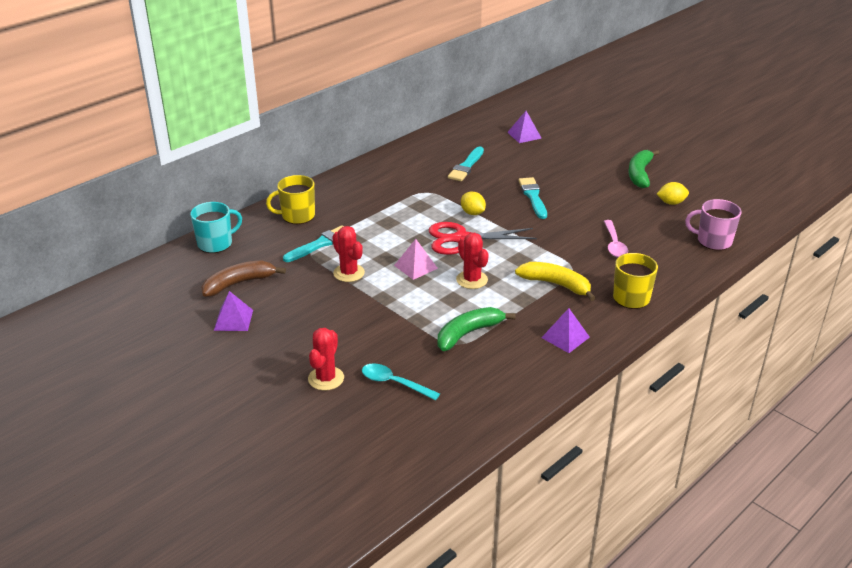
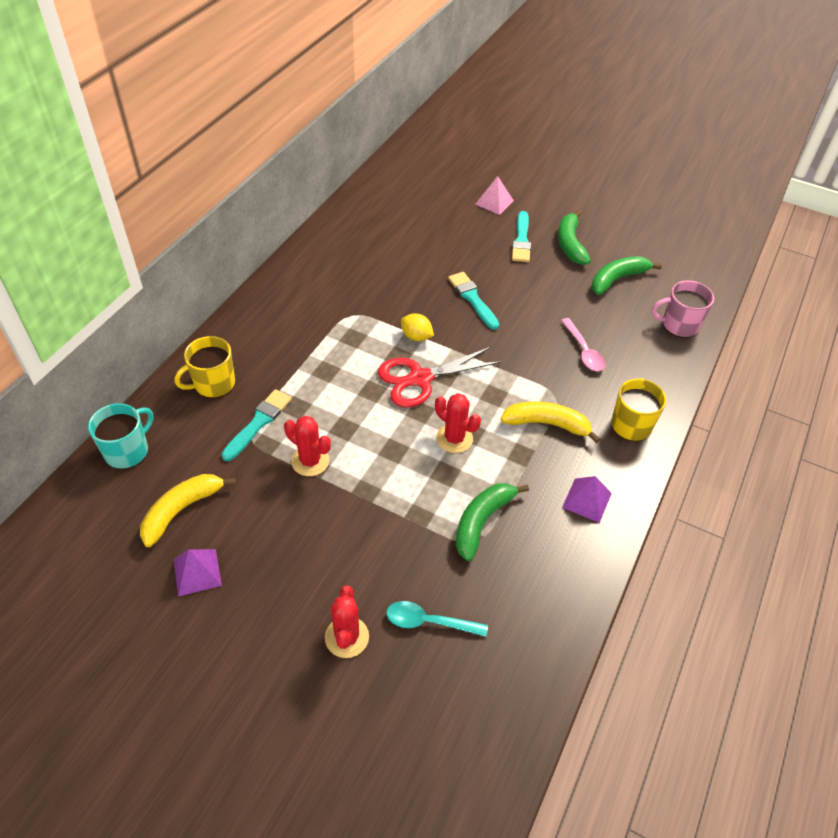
camera: 20 degrees left, 15 degrees up
(239, 283) = (181, 510): brown banana -> yellow banana
(415, 267) = (384, 433): pink pyramid -> pink pyramid (494, 202)
(466, 166) = (382, 267): turquoise brush -> turquoise brush (521, 240)
(524, 135) = (428, 209): purple pyramid -> none
(671, 203) = (617, 279): yellow lemon -> green banana

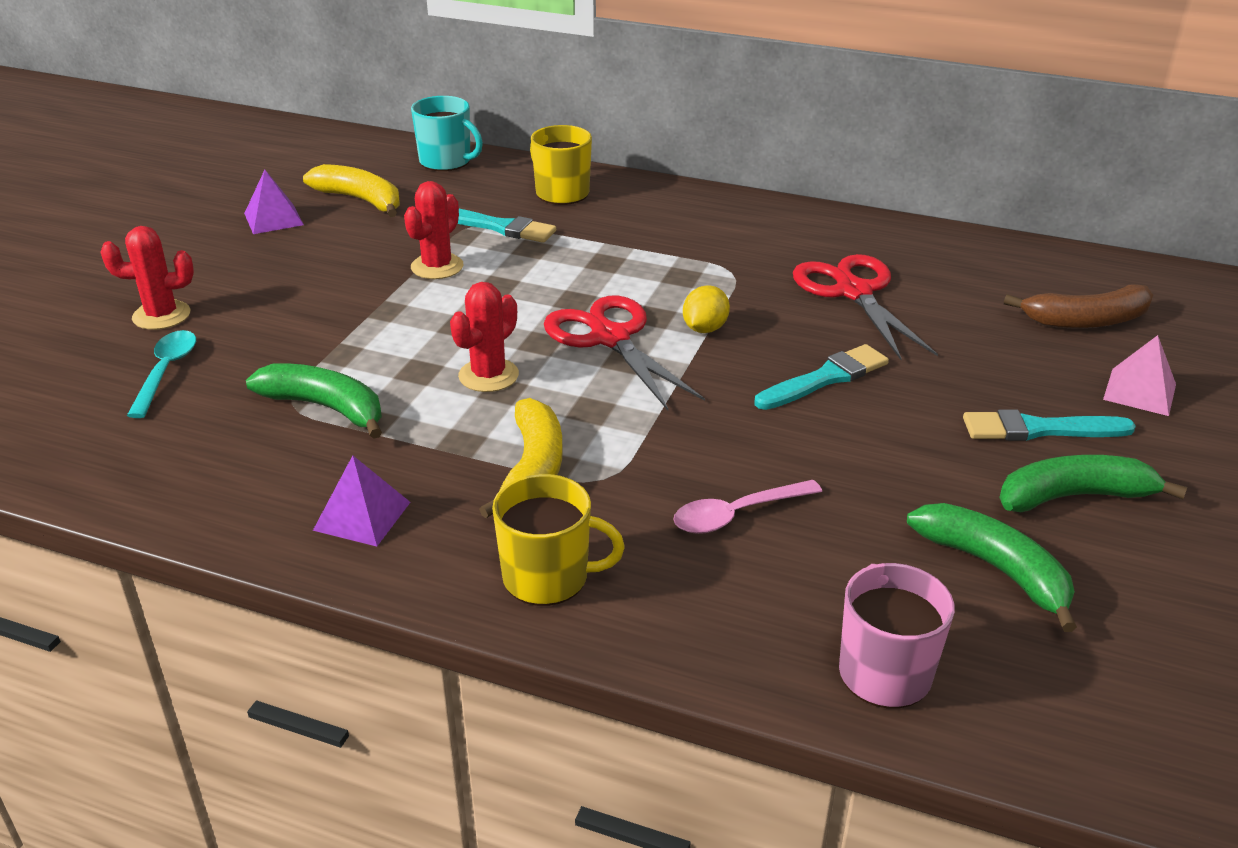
camera: 85 degrees right, 15 degrees down
(387, 270) = (853, 292): none -> red scissors
(431, 199) = (1086, 321): none -> brown banana

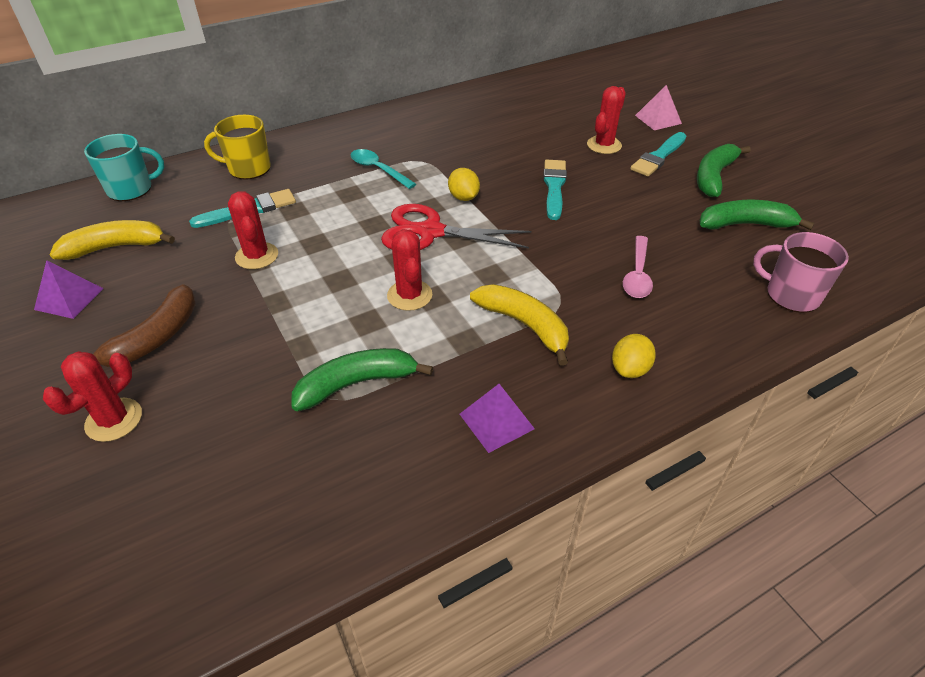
camera: 50 degrees left, 10 degrees up
(166, 372) = (200, 450): turquoise spoon -> turquoise spoon (378, 170)
(548, 577) = (630, 369): yellow mug -> yellow lemon
(853, 292) = (491, 138): red scissors -> none
(987, 375) = (604, 145): none -> red cactus
(1086, 321) = (592, 100): brown banana -> brown banana (155, 338)

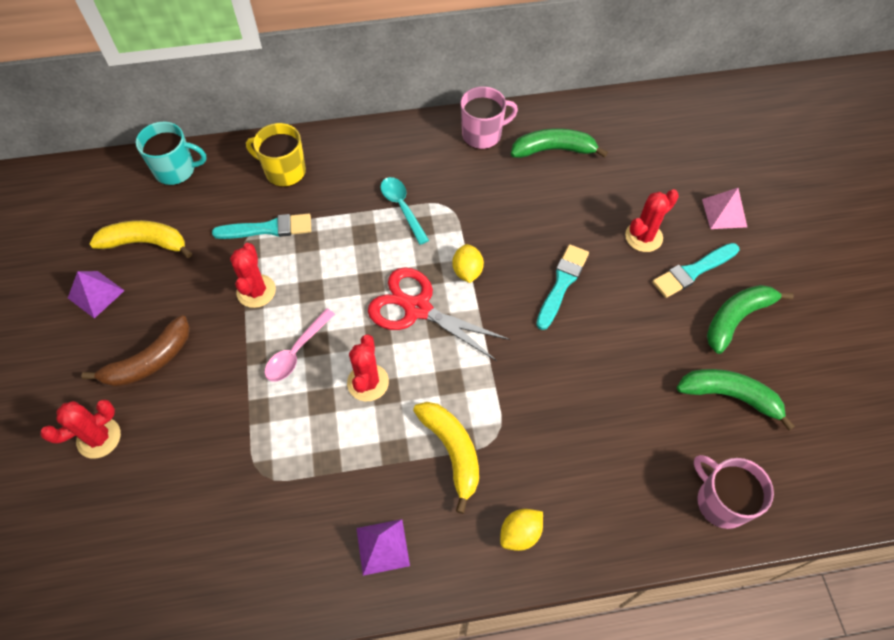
camera: 20 degrees right, 15 degrees up
(356, 383) = (288, 466): green banana -> green banana (553, 150)
(427, 113) = (482, 134): none -> pink mug
(637, 274) = (585, 426): pink spoon -> pink spoon (296, 352)

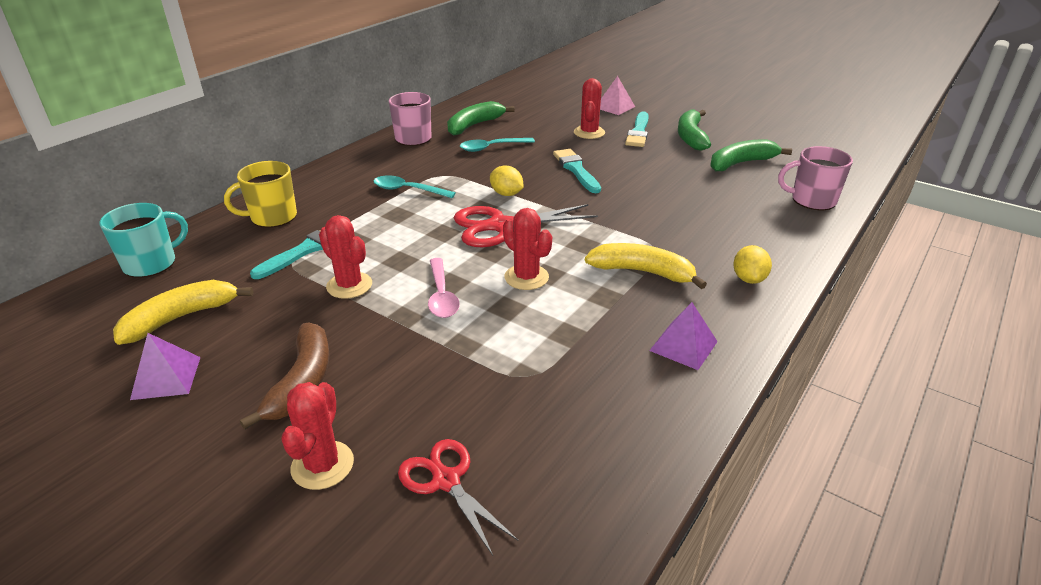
camera: 45 degrees left, 25 degrees down
(137, 509) = (446, 480): none -> red scissors
(529, 196) = (492, 147): none -> turquoise spoon

